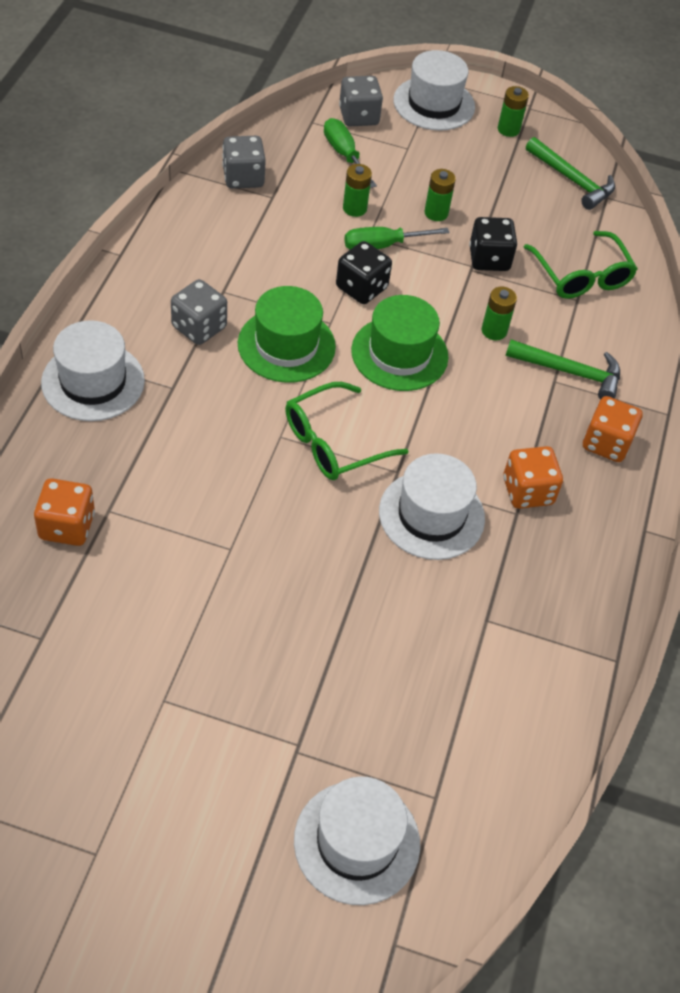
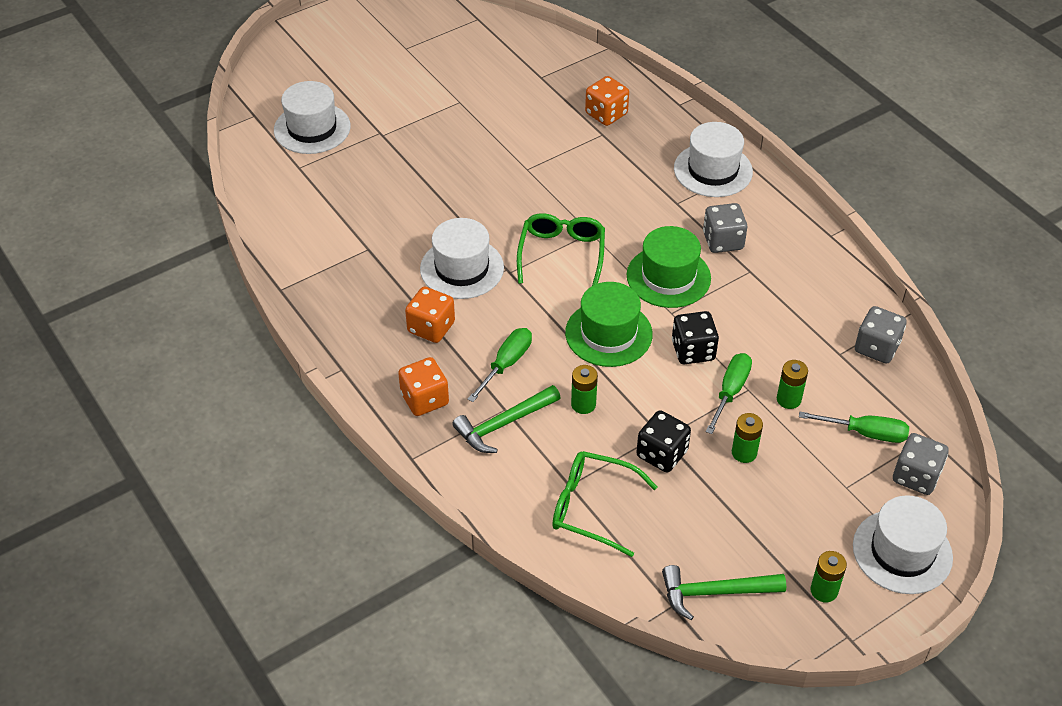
camera: 135 degrees right, 5 degrees down
(508, 407) = (506, 364): none -> green screwdriver

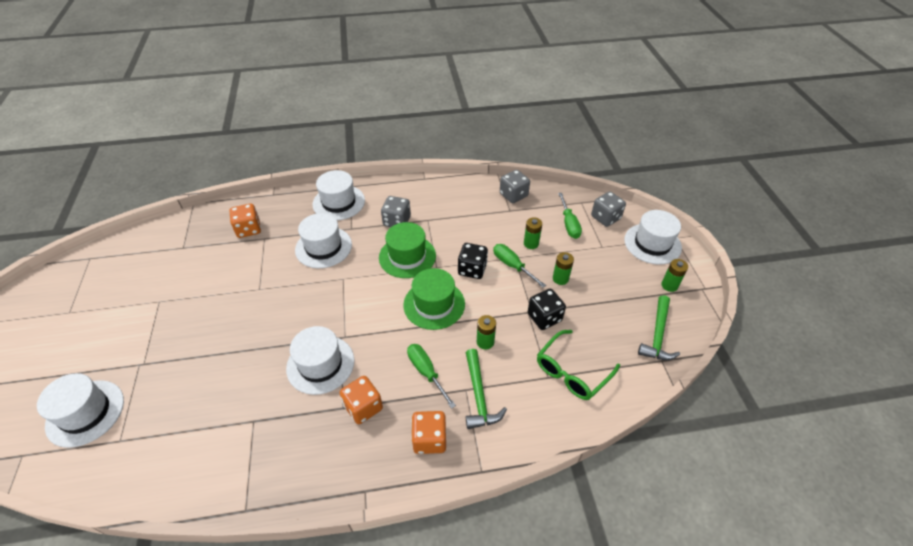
camera: 65 degrees left, 0 degrees up
(562, 254) = (350, 301): green glasses -> none
(626, 192) = (323, 247): none -> white hat
(865, 433) = (569, 224): green screwdriver -> green screwdriver turned 135 degrees clockwise

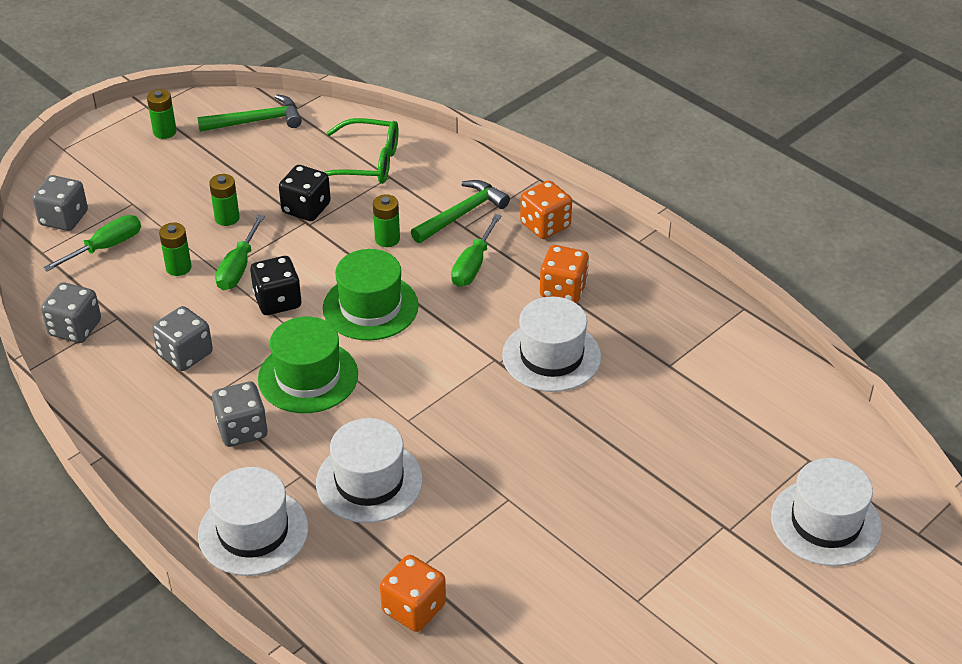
camera: 125 degrees left, 5 degrees down
(463, 222) = (185, 354): none -> grey dice
(652, 243) = (91, 163): white hat -> none

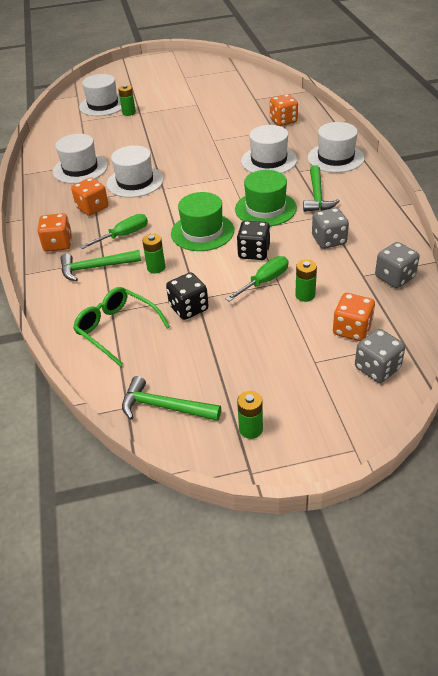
camera: 145 degrees left, 0 degrees up
(105, 247) = (352, 329): green screwdriver -> orange dice
(227, 218) = (249, 321): green battery -> green battery (129, 113)
(242, 429) = (317, 196): grey dice -> green hammer
(667, 350) = (80, 169): none -> white hat

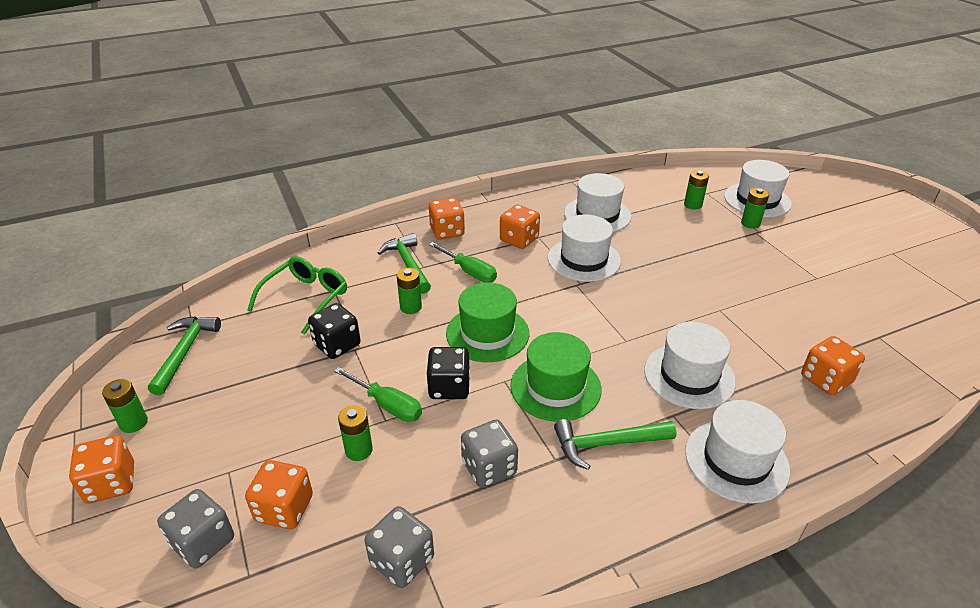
camera: 75 degrees right, 5 degrees down
(93, 129) = (693, 205): none -> green battery
(317, 432) = (111, 483): none -> orange dice

